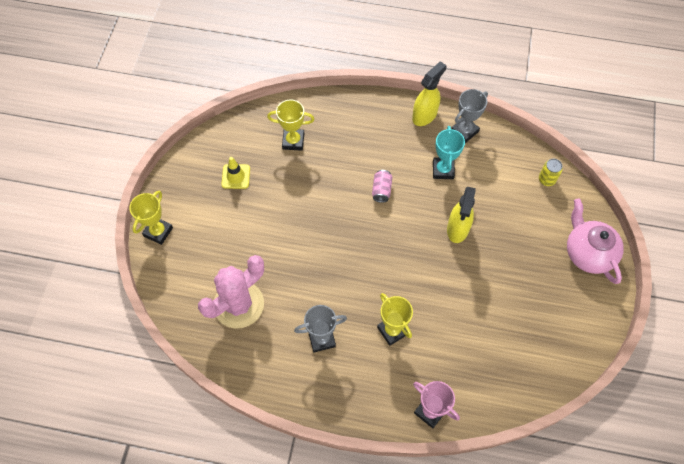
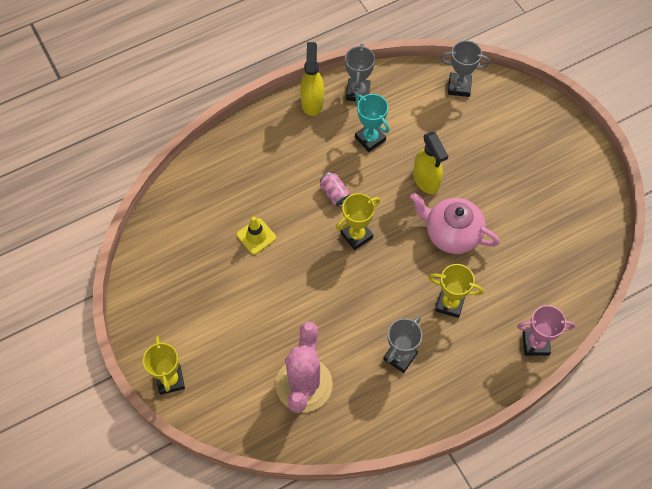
camera: 40 degrees left, 0 degrees up
(236, 176) = (195, 277): yellow traffic cone -> yellow traffic cone (256, 236)
(293, 141) = (217, 207): yellow trophy -> yellow trophy (356, 235)
(546, 179) = (459, 87): yellow can -> grey trophy
(588, 253) = (541, 124): pink teapot -> pink teapot (451, 233)

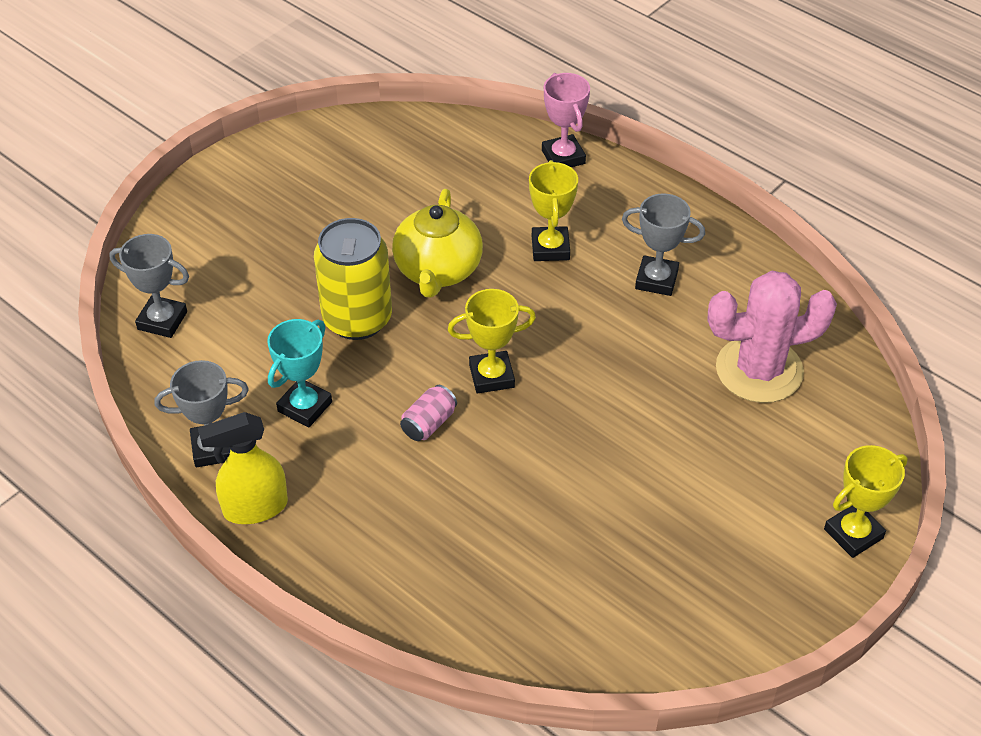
camera: 110 degrees left, 15 degrees down
(256, 236) = (554, 503): yellow traffic cone -> none
(356, 235) = (491, 376): yellow trophy -> yellow trophy turned 45 degrees counterclockwise
(426, 180) = (357, 319): yellow spray bottle -> yellow can
(451, 233) = (438, 270): pink teapot -> yellow teapot
(459, 87) = (162, 320): grey trophy -> grey trophy turned 60 degrees counterclockwise

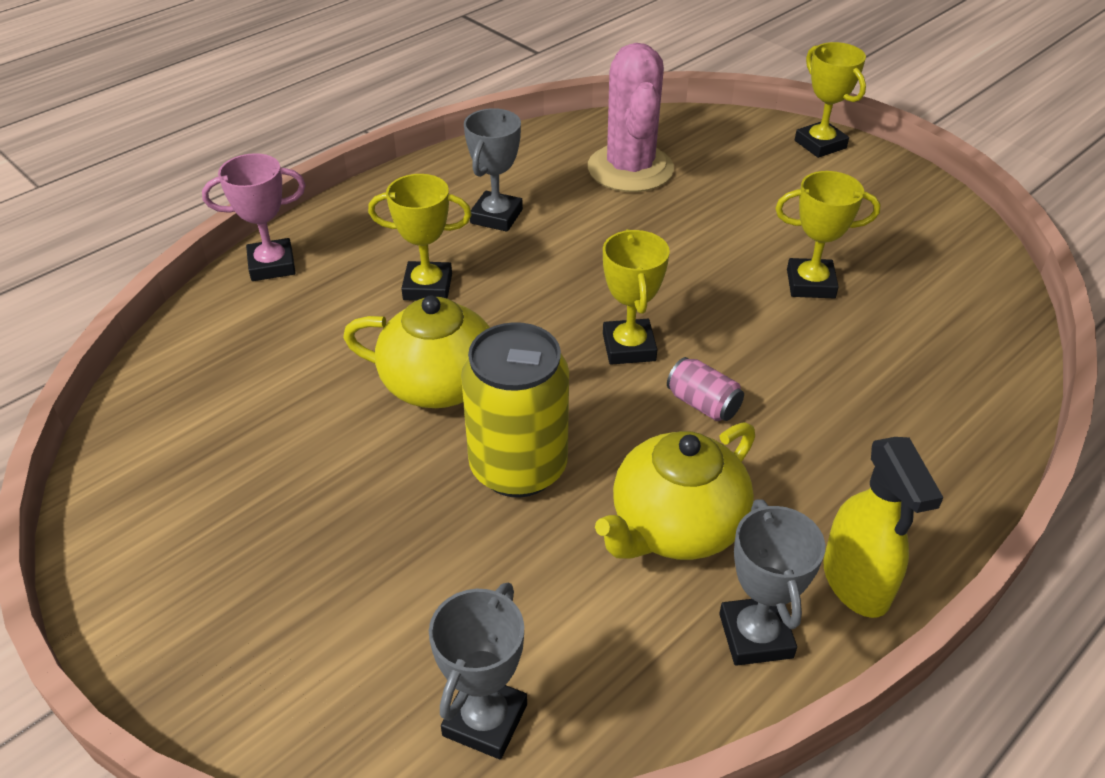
camera: 85 degrees left, 5 degrees down
(305, 406) = (675, 526): turquoise trophy -> yellow teapot
(596, 506) = (810, 284): none -> yellow trophy

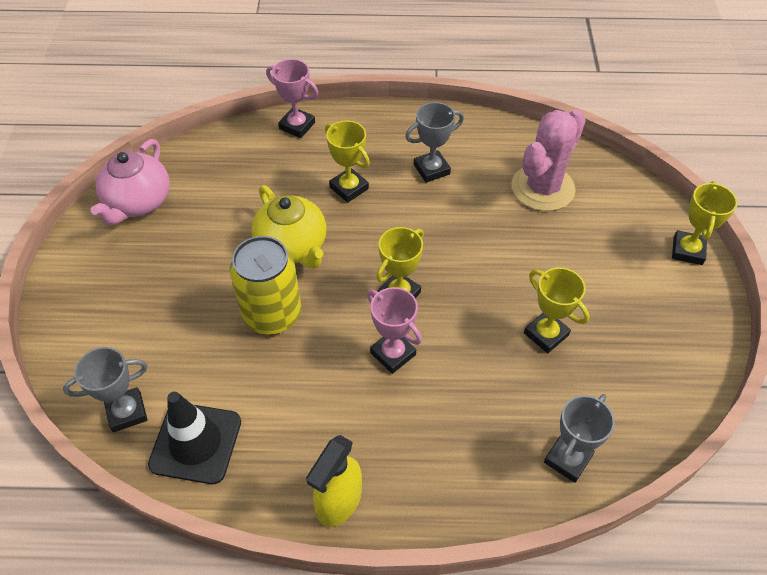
camera: 45 degrees right, 10 degrees up
(151, 478) = (138, 202): none -> pink teapot
(623, 672) = (195, 443): none -> black traffic cone
(675, 526) = (299, 401): yellow teapot -> none
(703, 404) = (393, 353): pink can -> pink trophy
(756, 635) = (264, 480): grey trophy -> grey trophy (568, 459)

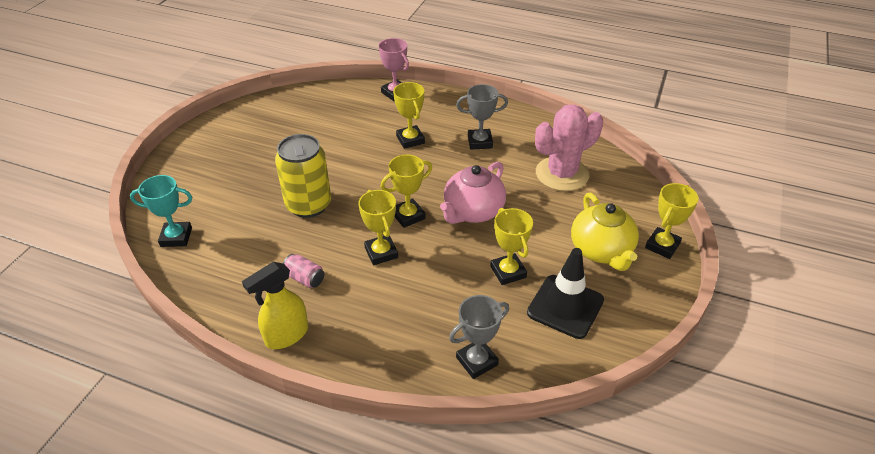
camera: 20 degrees right, 10 degrees down
(127, 412) = (176, 237): grey trophy -> turquoise trophy
(138, 202) = (258, 115): pink teapot -> pink teapot (472, 212)
(195, 443) = (210, 269): black traffic cone -> black traffic cone (565, 306)
(292, 247) = (348, 167): yellow teapot -> yellow teapot (601, 251)
(320, 418) = (304, 278): none -> pink can
(393, 353) = (381, 252): pink trophy -> yellow trophy

